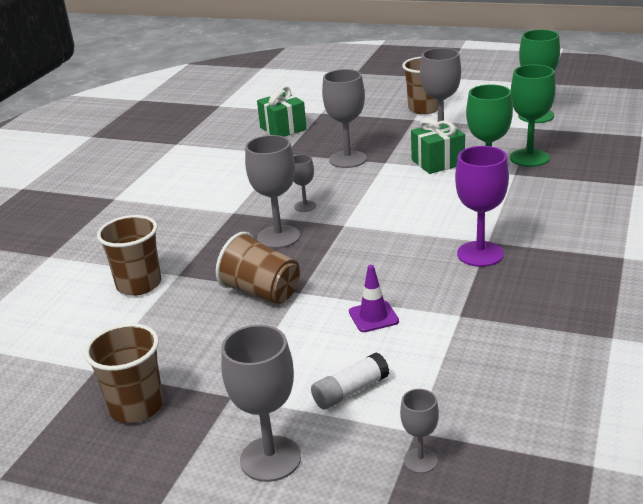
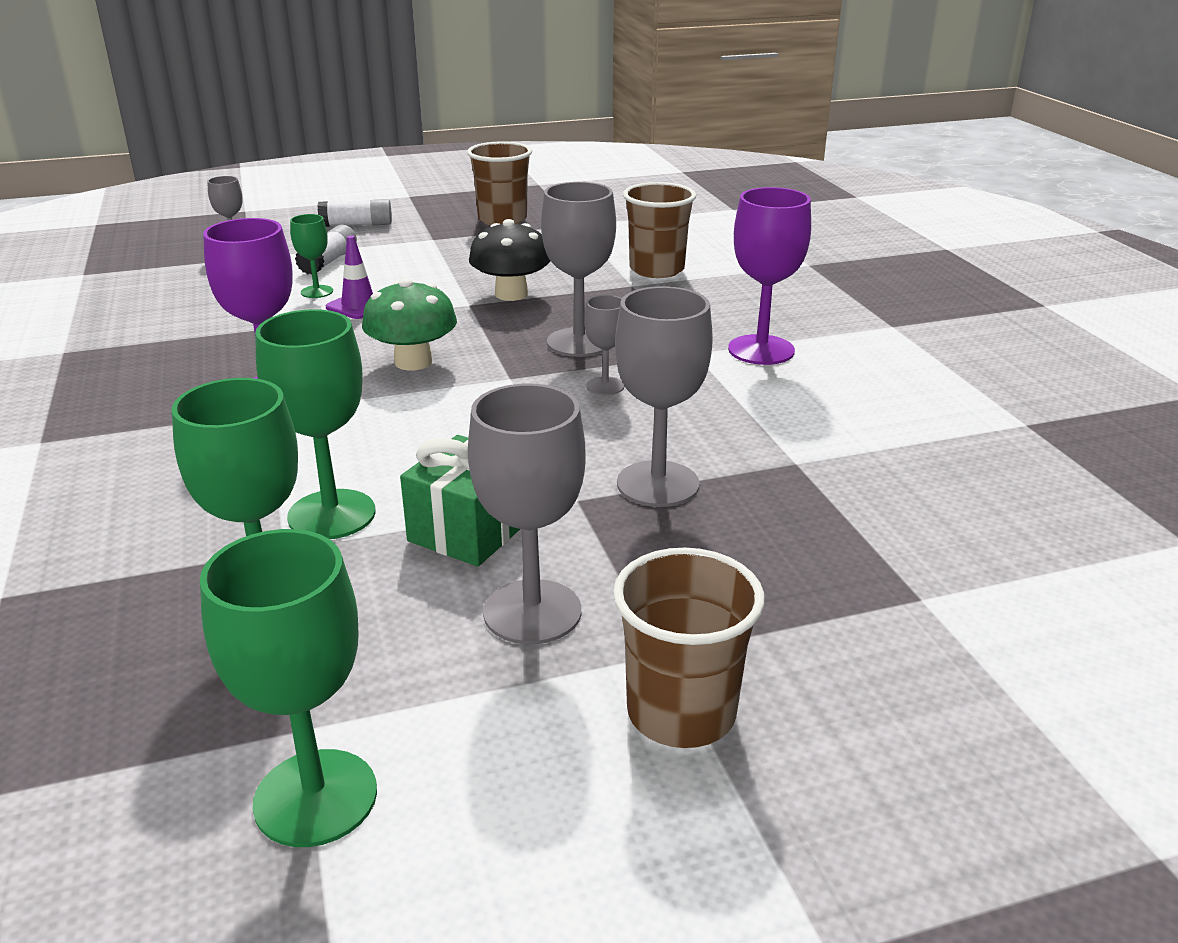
camera: 140 degrees right, 0 degrees up
(201, 204) = (761, 350): none -> purple goblet
(262, 292) = (511, 294): brown cup -> black mushroom
(270, 459) = (357, 225): grey goblet -> white glue stick
(283, 128) = (912, 519): green gift -> none
(383, 251) = (413, 362): none -> green mushroom
(391, 346) = (317, 292): none -> green goblet

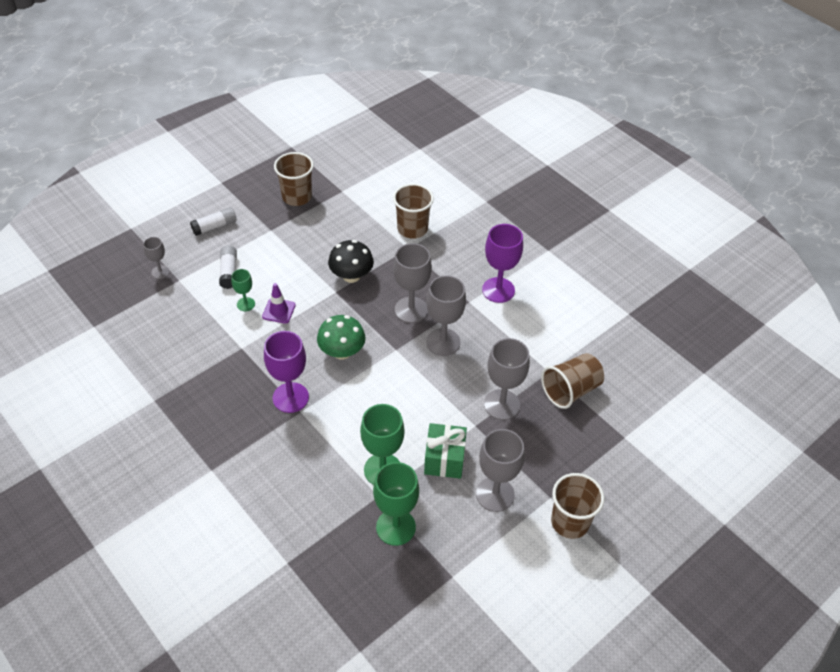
camera: 25 degrees left, 20 degrees up
(315, 797) = (476, 601): green goblet -> none
(605, 386) = (443, 342): grey goblet -> grey goblet, size x1.85
(828, 497) = (570, 390): none -> brown cup

